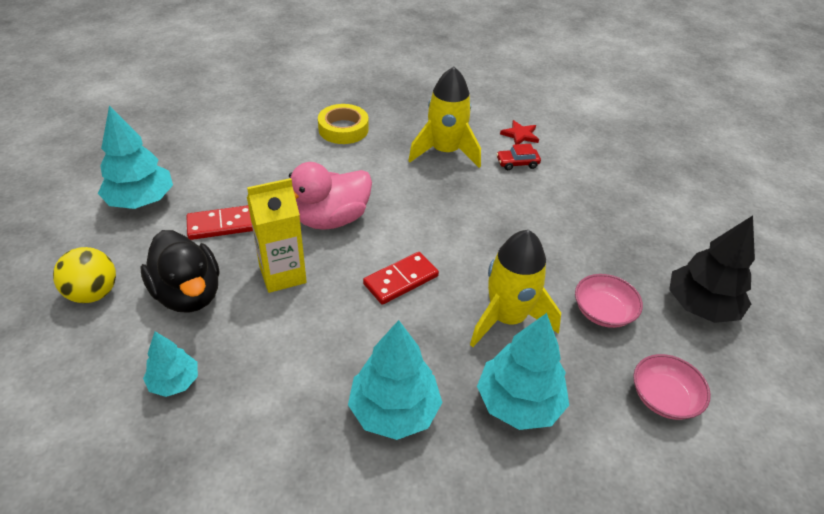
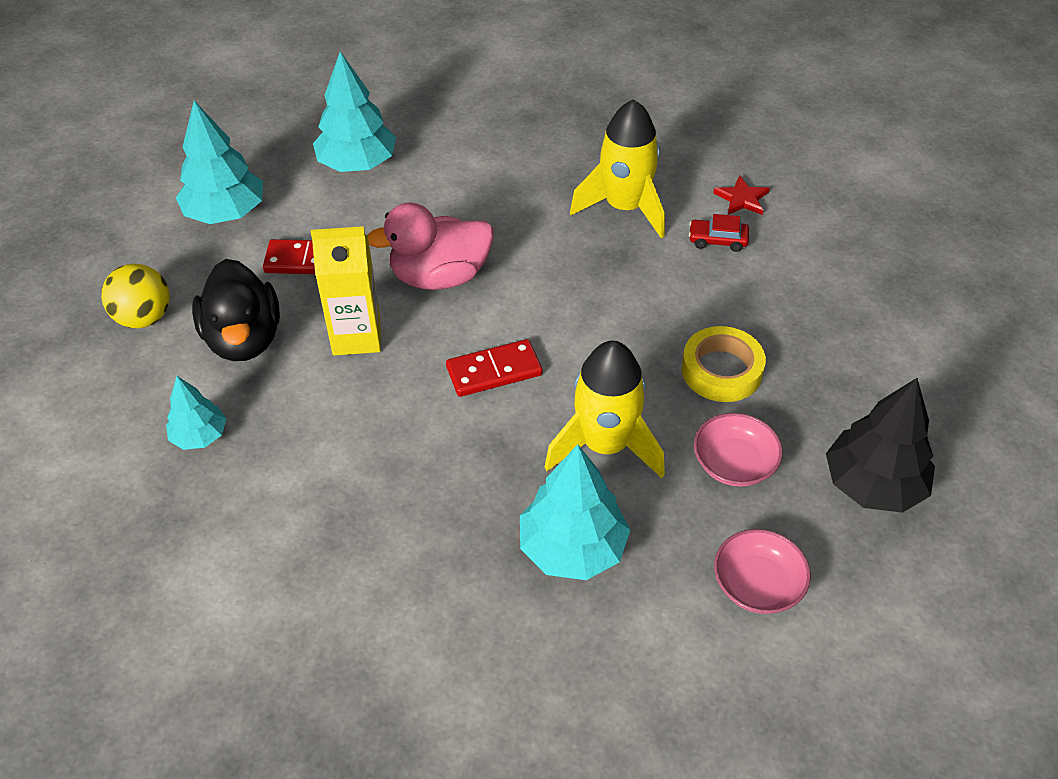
camera: 20 degrees right, 5 degrees up
(343, 129) = (502, 153): yellow tape -> yellow tape (721, 370)
(394, 410) = (424, 522): turquoise tree -> turquoise tree (357, 164)

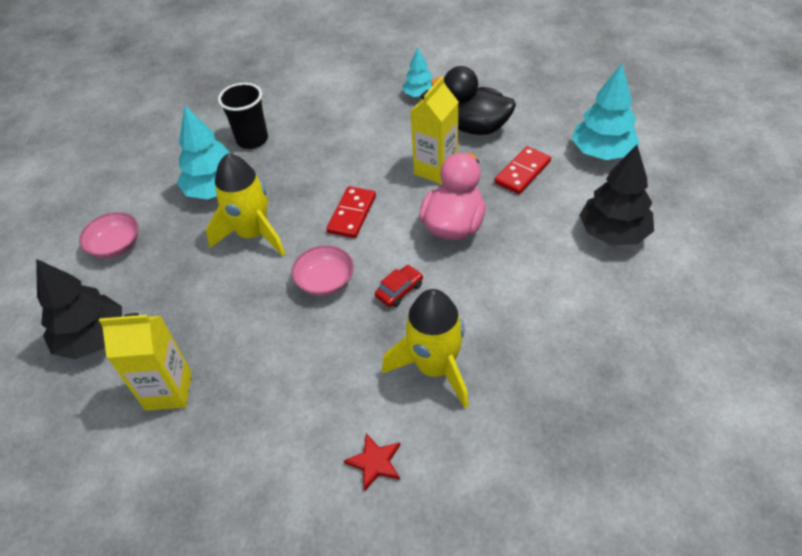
camera: 130 degrees right, 0 degrees up
(144, 318) = (527, 98): yellow ball -> none
(357, 164) = (613, 233): turquoise tree -> black tree
(440, 582) = (252, 140): none -> black cup
(717, 240) = (346, 406): red car -> red car (399, 290)
(721, 370) = (240, 322): yellow tape -> none
(734, 464) = (179, 282): pink bowl -> pink bowl (325, 281)
(842, 369) = (169, 391): none -> yellow carton

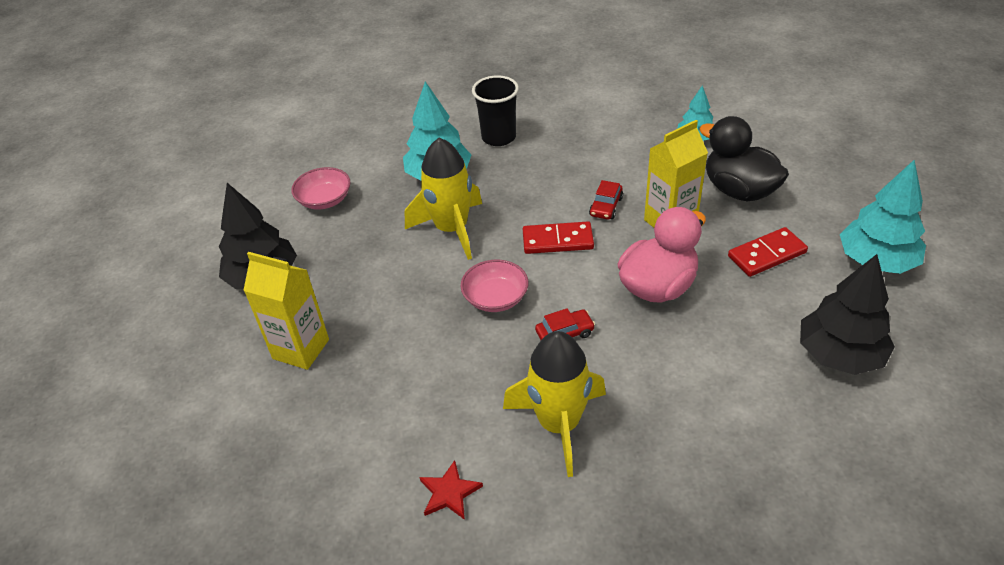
camera: 25 degrees right, 5 degrees down
(352, 214) = (557, 241): red domino -> red domino turned 45 degrees clockwise
(377, 173) = (606, 206): none -> red car

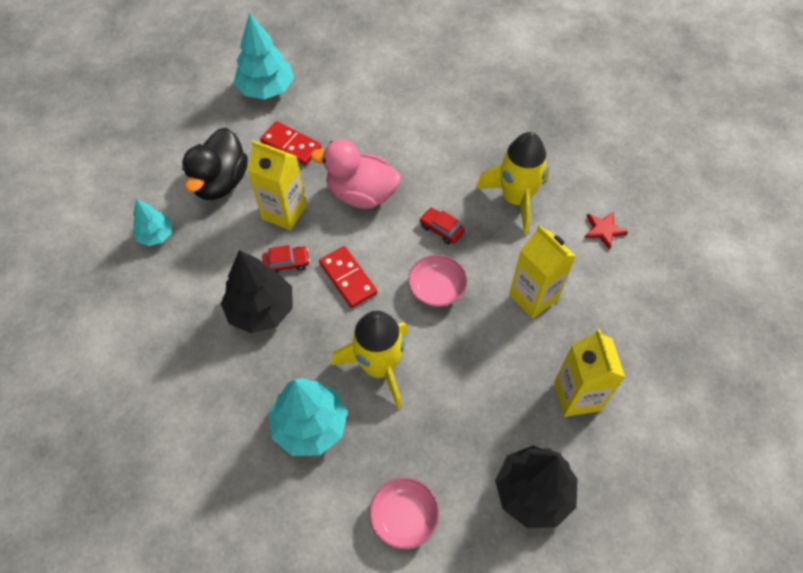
camera: 125 degrees left, 15 degrees up
(423, 371) = (533, 297): none -> yellow carton
(498, 137) = (220, 404): black cup -> none
(839, 355) = (366, 88): black tree -> black tree (261, 310)

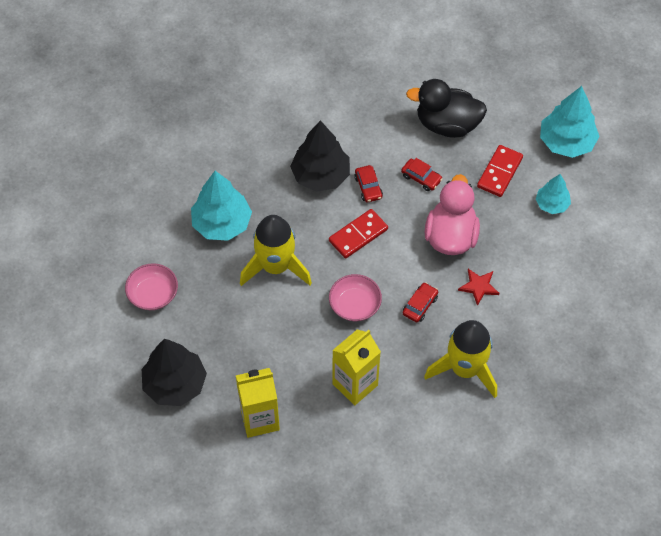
camera: 85 degrees right, 0 degrees up
(156, 235) = (384, 89): turquoise tree -> turquoise tree (552, 204)
(284, 212) = (421, 178): yellow carton -> red car
(603, 230) = (438, 449): red star -> red star (479, 287)

